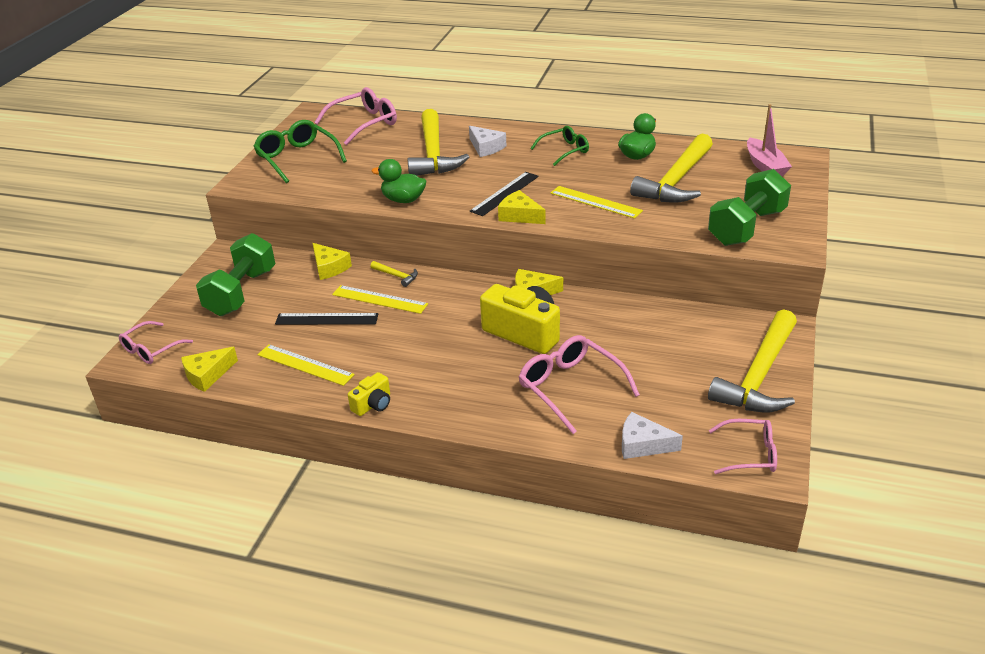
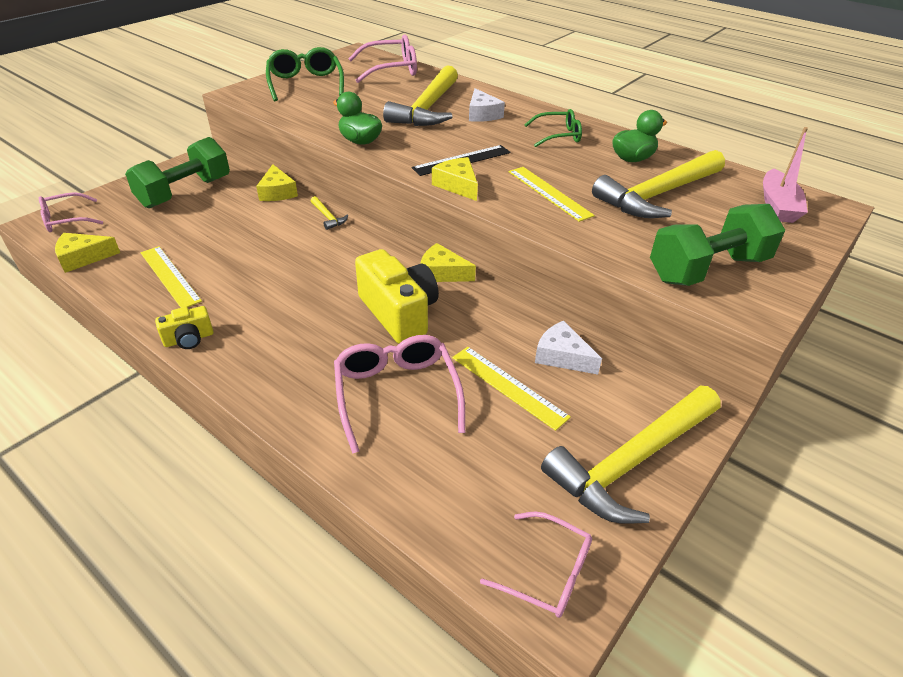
camera: 20 degrees right, 5 degrees up
(327, 319) = (230, 238): black ruler -> none
(379, 299) = (293, 234): yellow ruler -> yellow ruler (509, 386)
(642, 444) = (422, 500): white cheese -> white cheese (562, 356)

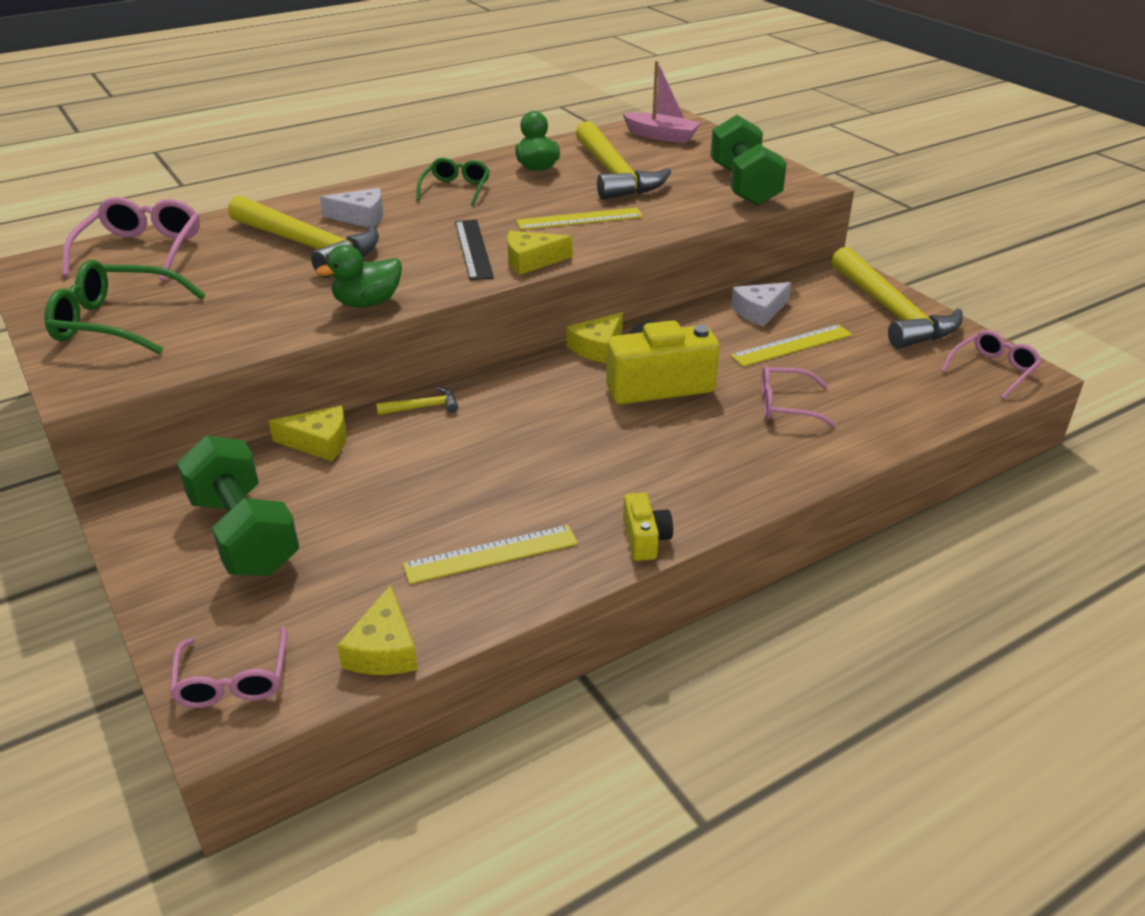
camera: 70 degrees left, 5 degrees down
(396, 394) = (786, 405): pink glasses -> pink glasses, size x0.65

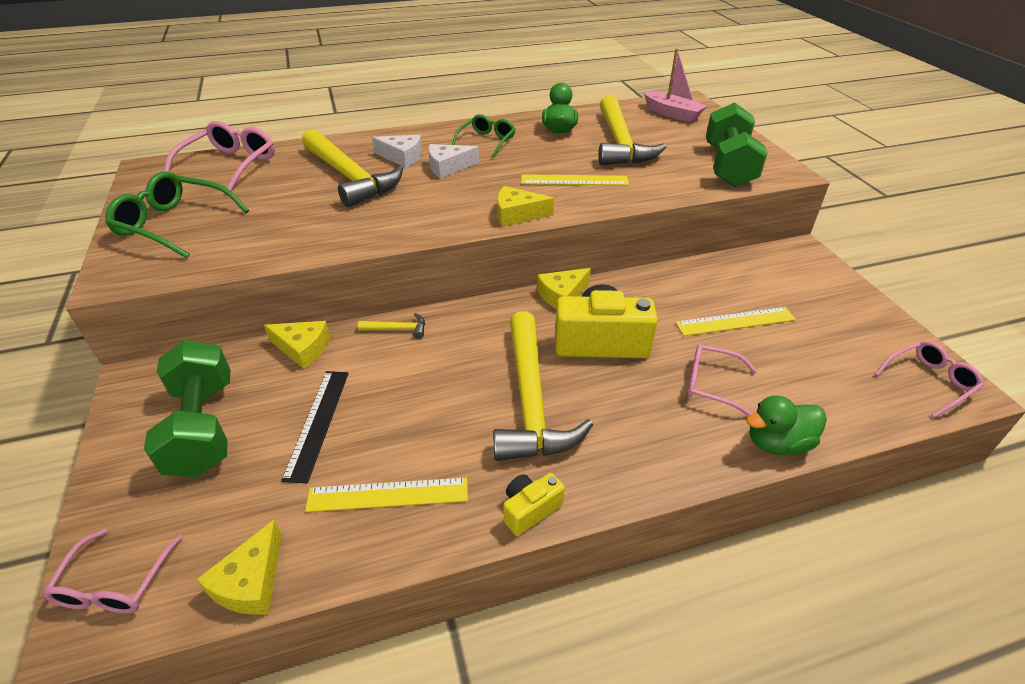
camera: 15 degrees right, 5 degrees up
(367, 303) = (367, 235): green duck -> green duck (777, 443)
(473, 249) = (475, 196): black ruler -> black ruler (317, 423)
(645, 539) = (530, 509): yellow camera -> yellow camera turned 135 degrees counterclockwise
(759, 311) = (716, 282): white cheese -> white cheese (448, 167)
(892, 312) = (840, 302): yellow hammer -> yellow hammer (531, 401)

